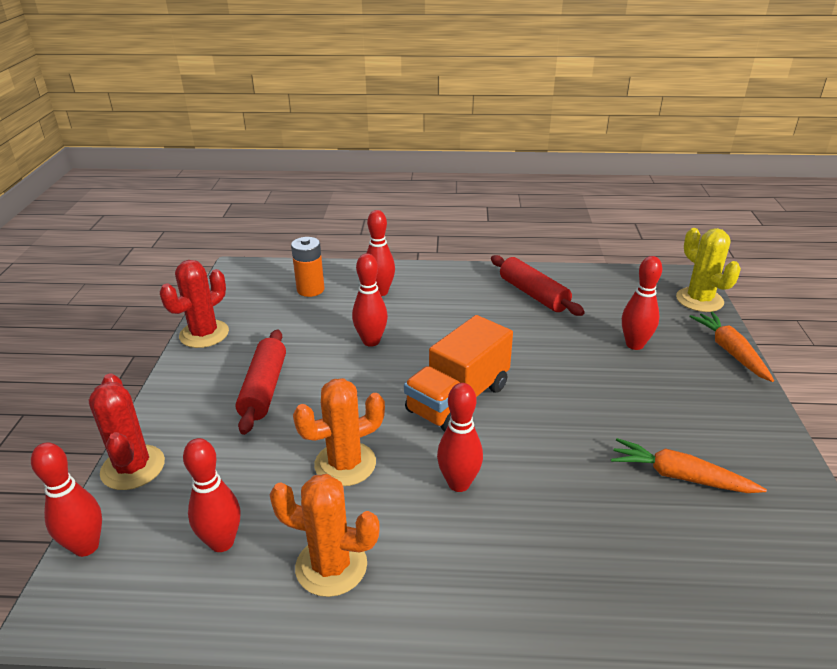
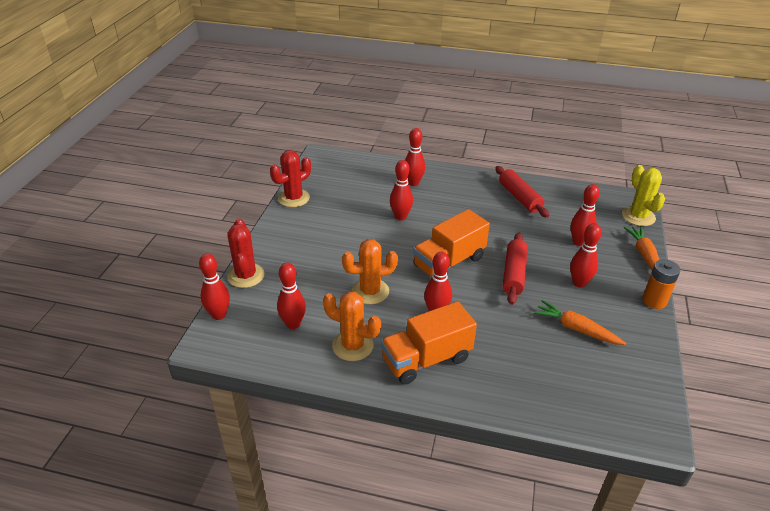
camera: 10 degrees right, 5 degrees up
(264, 389) = (327, 239): red rolling pin -> red rolling pin (514, 274)
(310, 289) = (366, 175): orange battery -> orange battery (654, 301)
(461, 570) = (426, 359): none -> orange truck
(657, 404) = (579, 283): none -> red bowling pin

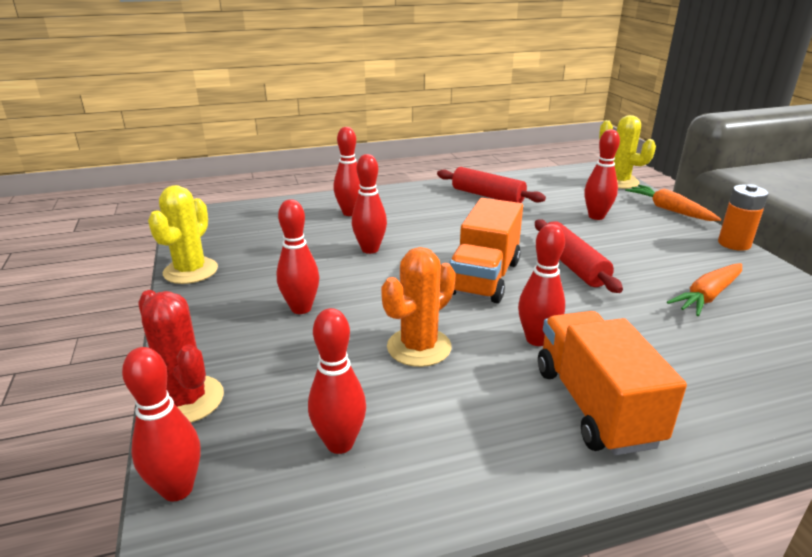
camera: 30 degrees left, 10 degrees down
(293, 198) = (190, 271): red cactus -> yellow cactus
(352, 346) = (471, 434): orange cactus -> none
(426, 359) = (595, 405): orange truck -> orange truck turned 135 degrees clockwise
(576, 329) = (707, 296): orange carrot -> orange carrot turned 45 degrees counterclockwise
(579, 283) = (647, 252): red bowling pin -> red bowling pin (301, 308)

